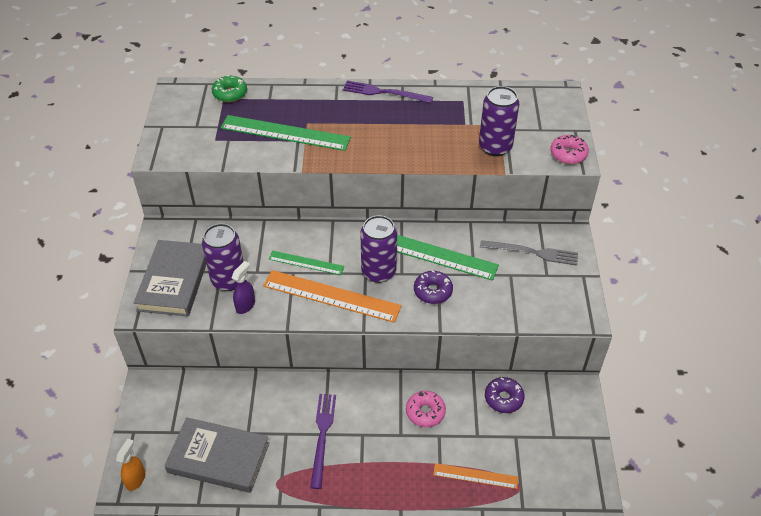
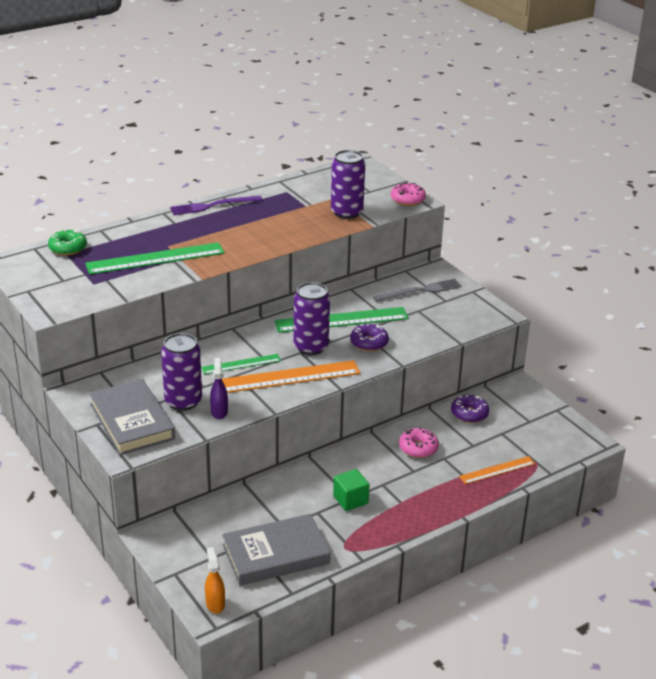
camera: 35 degrees left, 15 degrees down
(322, 436) = (350, 500): purple fork -> green cube

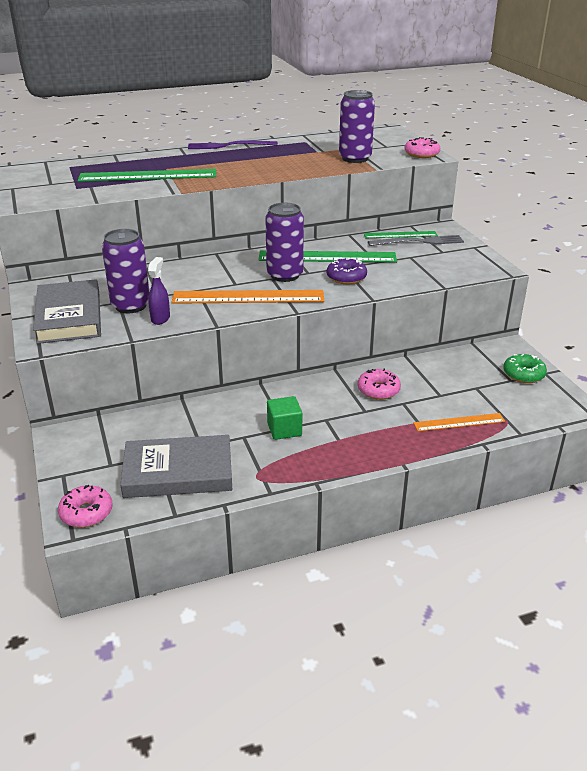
camera: 15 degrees right, 0 degrees up
(68, 248) = (74, 163): green donut -> green donut (523, 374)
(215, 603) = (86, 513): orange spray bottle -> pink donut
(241, 364) = (207, 282): green ruler -> green ruler (400, 235)
(469, 414) = (446, 365): purple donut -> none

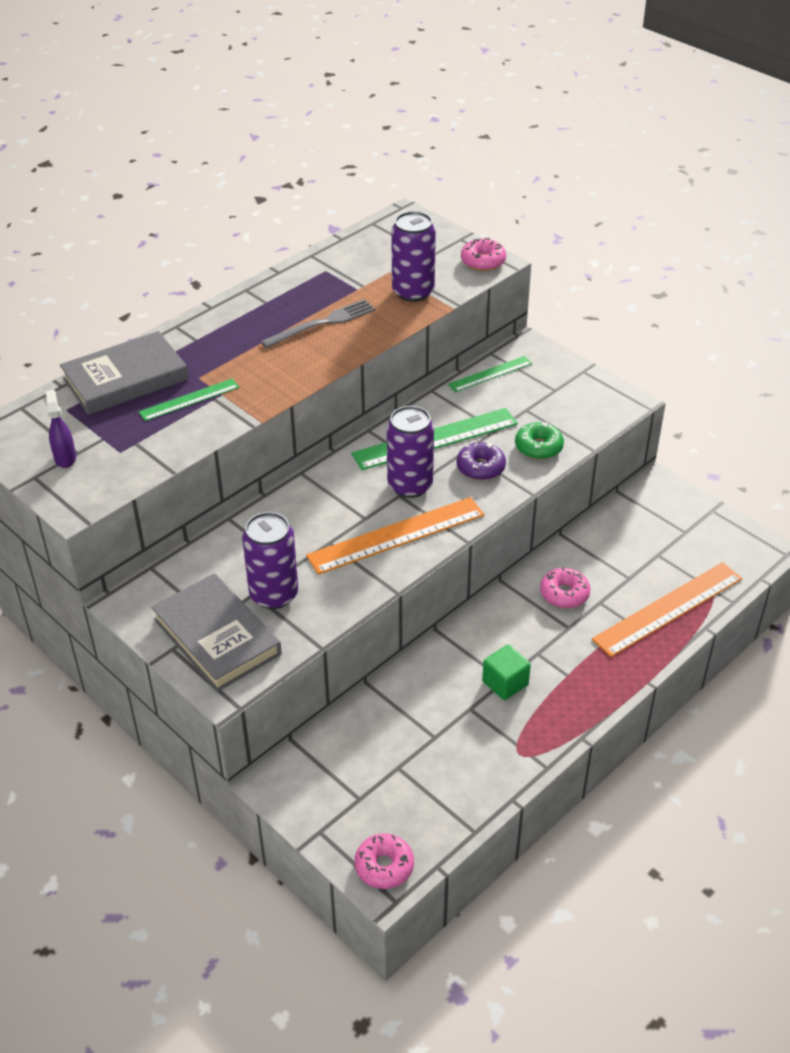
camera: 25 degrees left, 10 degrees up
(148, 175) = (189, 399): green ruler -> green ruler, size x0.56
(160, 318) = (325, 602): purple spray bottle -> purple spray bottle (65, 458)
(178, 472) = (437, 779): grey book -> grey book (125, 379)
(229, 146) = (237, 306): purple fork -> none
(419, 242) = (519, 380): grey fork -> grey fork (322, 323)
(459, 422) = (668, 608): orange ruler -> orange ruler, size x1.78
(523, 374) = (692, 520): green donut -> green donut (538, 447)

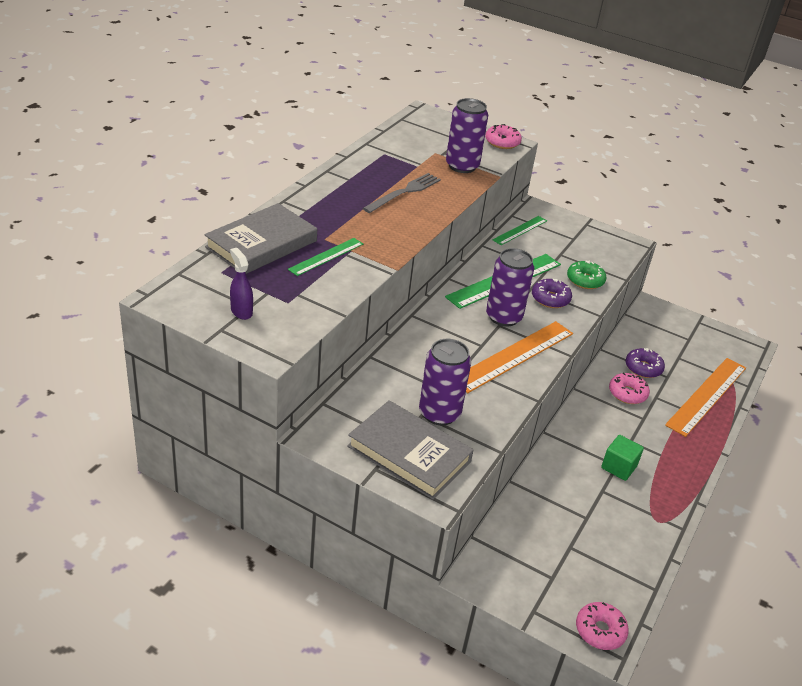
camera: 20 degrees left, 5 degrees down
(602, 564) = (643, 368): none -> purple donut

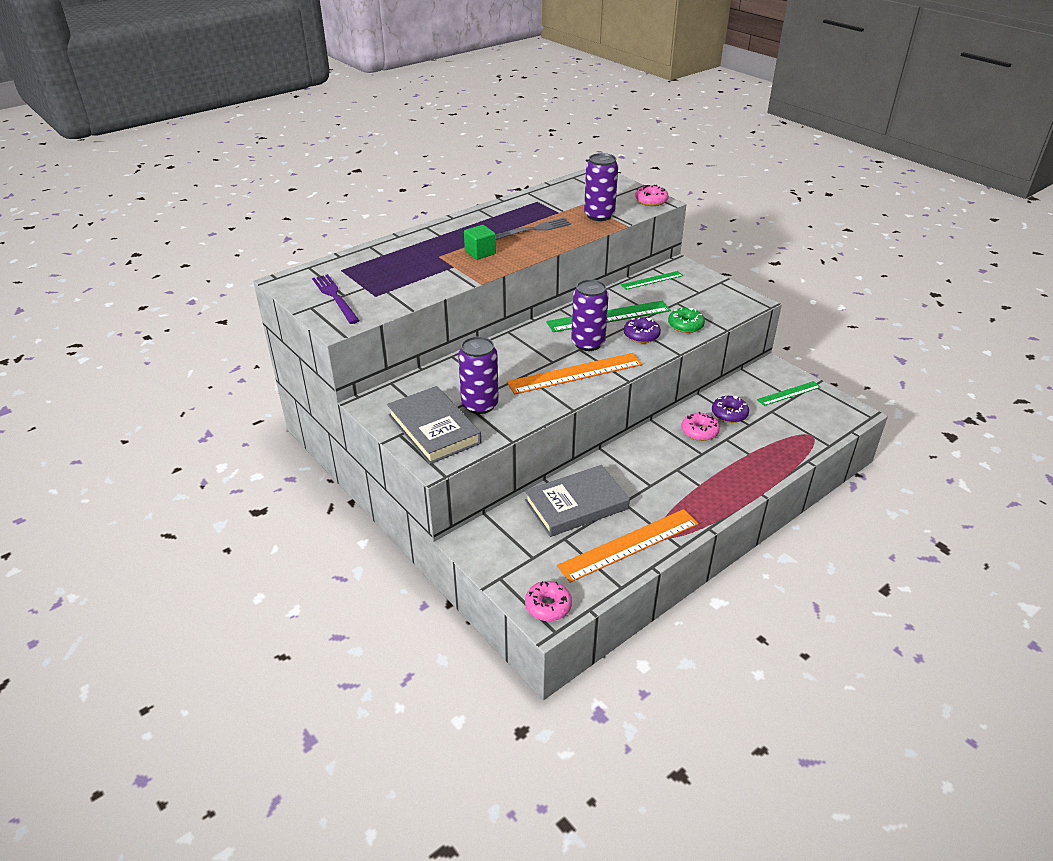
camera: 25 degrees right, 0 degrees up
(241, 311) = (335, 297): purple spray bottle -> purple fork
(261, 244) = (386, 254): grey book -> grey book (576, 505)
(326, 256) = (430, 268): green ruler -> green ruler (789, 393)
(618, 467) = (651, 487): green cube -> green cube (480, 252)
(707, 395) = (779, 446): orange ruler -> orange ruler (629, 544)

